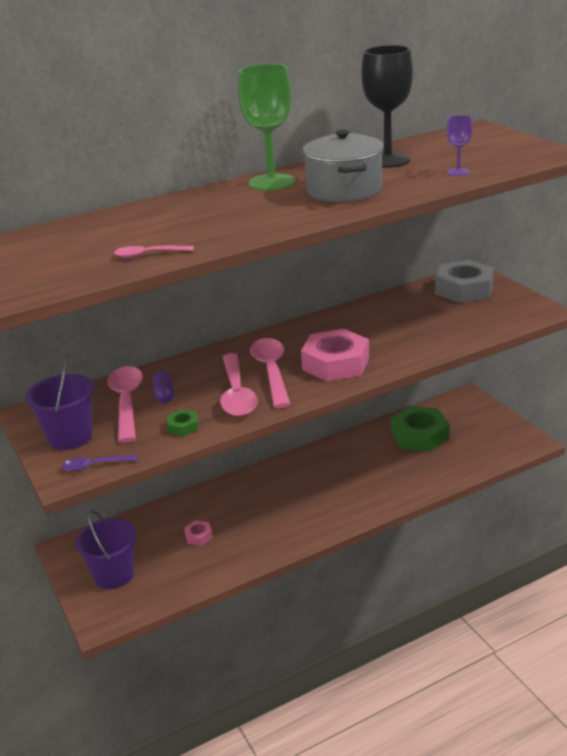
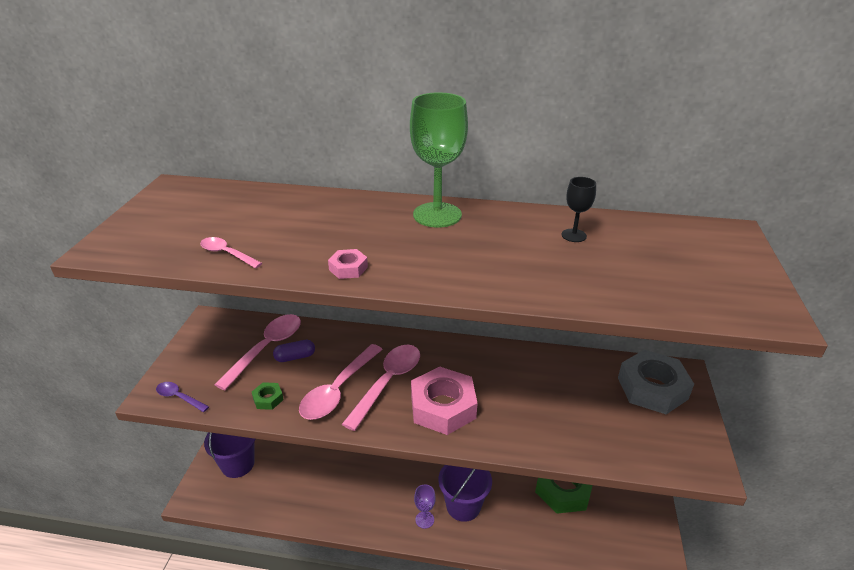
camera: 35 degrees right, 5 degrees up
(70, 437) = (200, 359): purple bucket -> purple bucket (463, 506)
(164, 394) = (295, 357): purple capsule -> purple capsule turned 45 degrees clockwise
(199, 536) = (315, 470): pink nut -> pink nut (348, 268)
(344, 190) = (476, 257): grey pot -> none
(388, 160) = (573, 235): black goblet -> black goblet, size x0.48
(458, 172) = (618, 288): purple goblet -> purple goblet (424, 519)

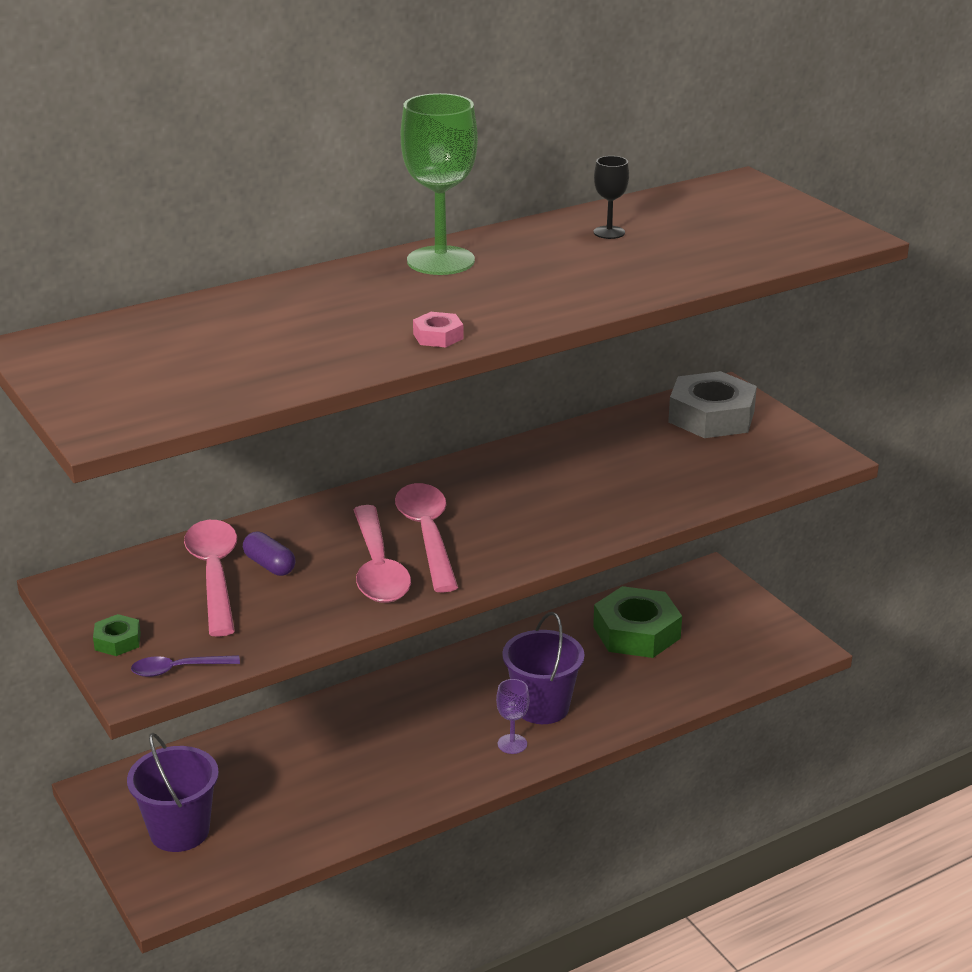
camera: 40 degrees left, 5 degrees down
(227, 254) = (276, 374): pink spoon -> none
(268, 399) = (302, 615): green nut -> green nut (117, 641)
(295, 357) = (269, 565): purple capsule -> purple capsule turned 75 degrees counterclockwise
(443, 407) = (522, 527): pink nut -> none

